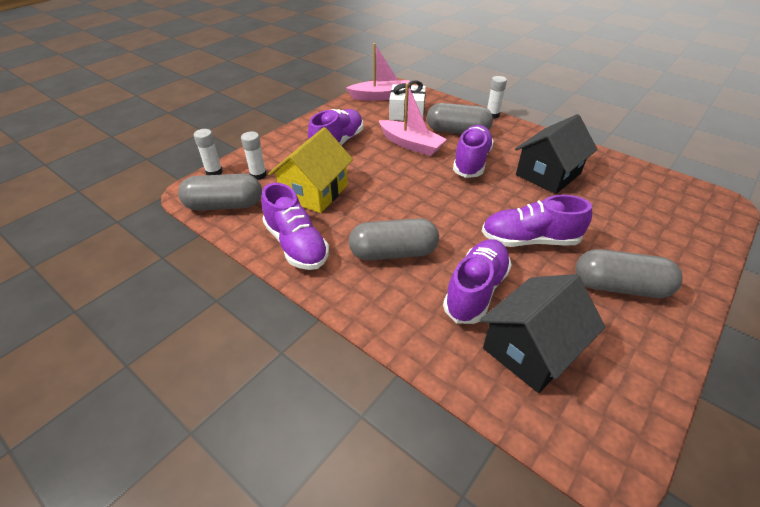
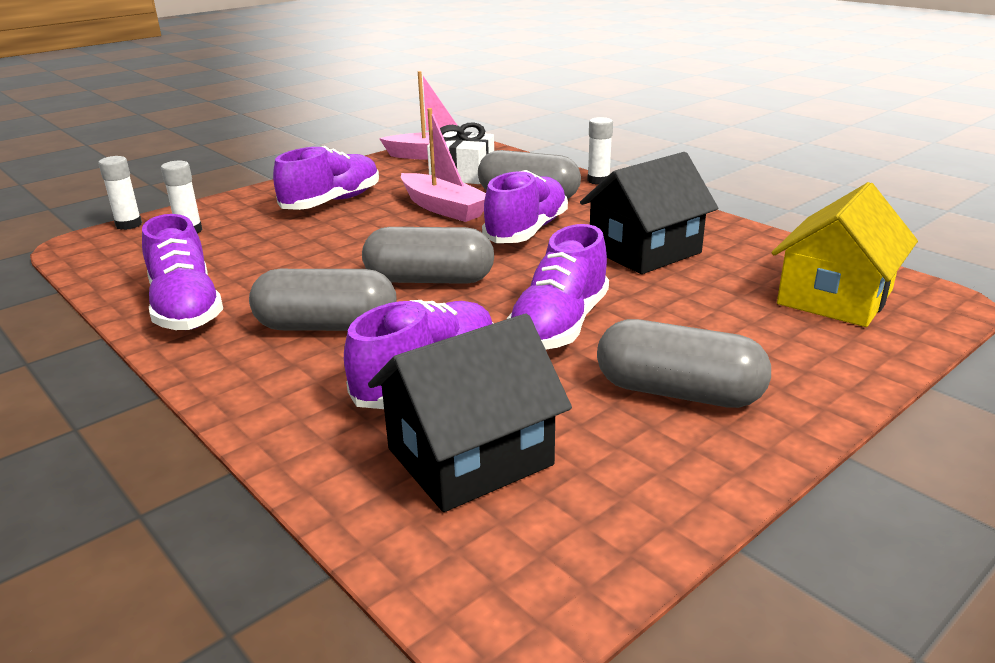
camera: 10 degrees right, 15 degrees down
(224, 205) = (116, 260): grey capsule -> grey capsule (429, 280)
(314, 192) = (257, 253): yellow house -> yellow house (835, 297)
(529, 240) = (559, 325): purple shoe -> purple shoe turned 75 degrees counterclockwise

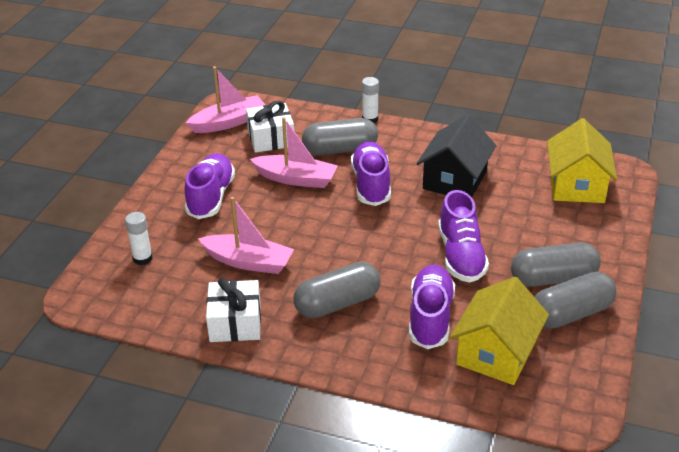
camera: 30 degrees left, 10 degrees up
(129, 225) = (87, 268): white glue stick -> none
(186, 308) = (235, 323): purple shoe -> white gift
(286, 261) = (248, 262): none -> pink boat
(429, 280) = (356, 247): grey capsule -> grey capsule (570, 314)
(470, 457) = (496, 353): black house -> yellow house

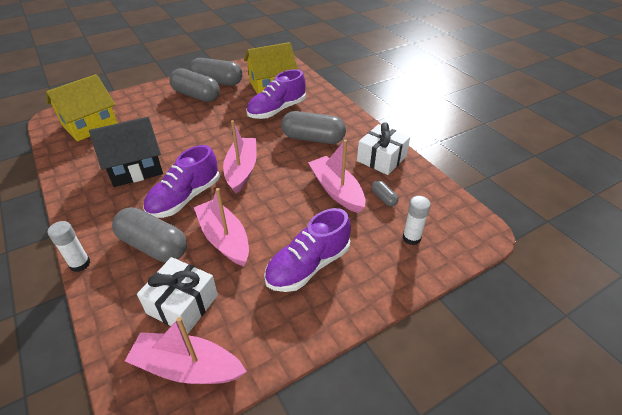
camera: 140 degrees left, 5 degrees up
(195, 280) = (383, 198): none -> grey capsule
(361, 230) = (242, 170): none -> pink boat
(461, 256) = (215, 126): purple shoe -> none

